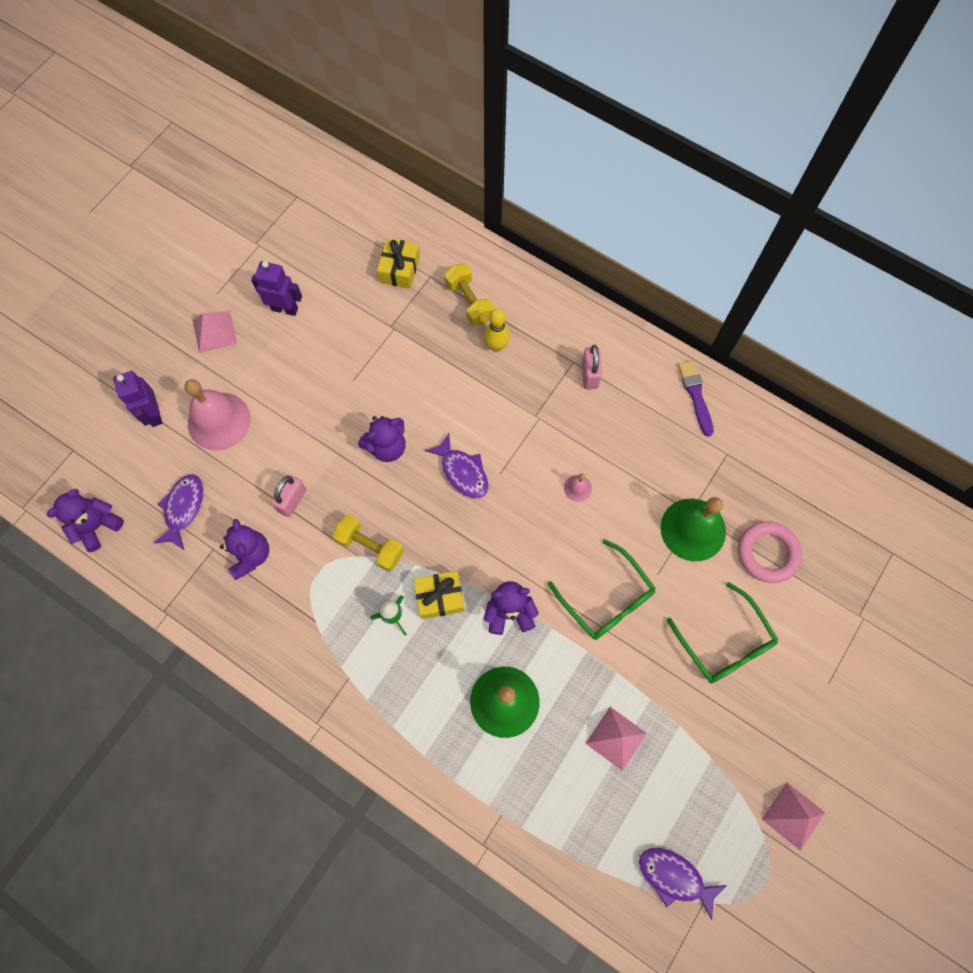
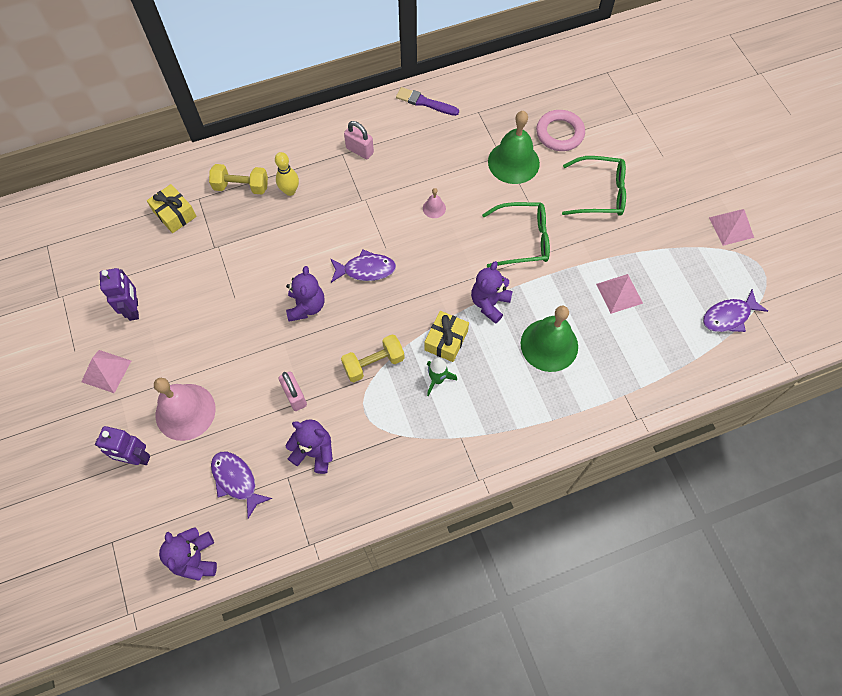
camera: 55 degrees left, 5 degrees down
(285, 309) = (134, 309): purple robot -> purple robot turned 120 degrees clockwise

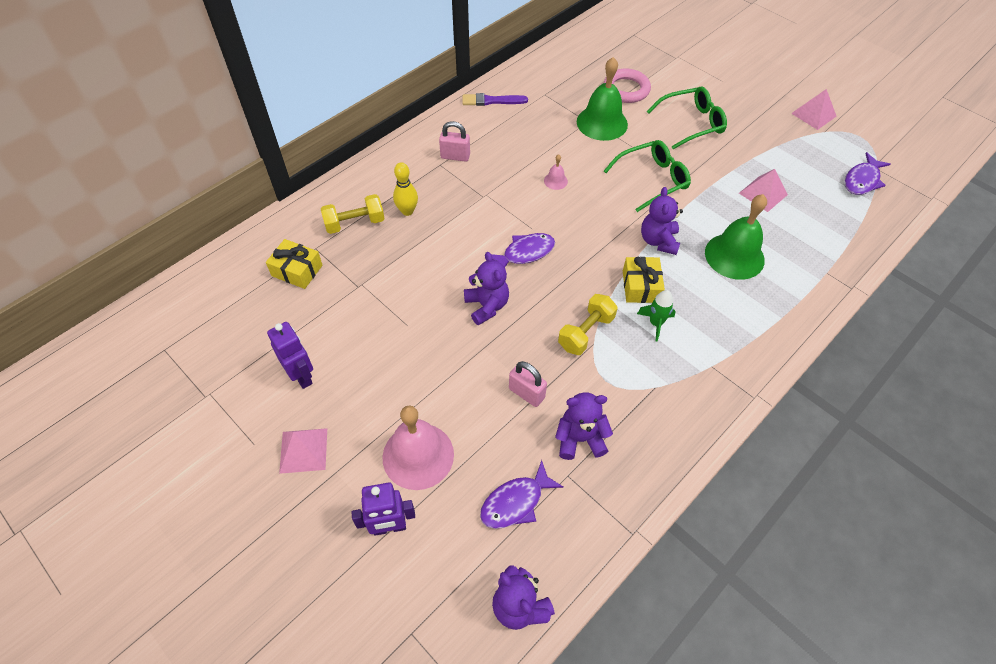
camera: 25 degrees left, 10 degrees down
(236, 480) = (516, 502): purple fish -> purple fish turned 60 degrees counterclockwise

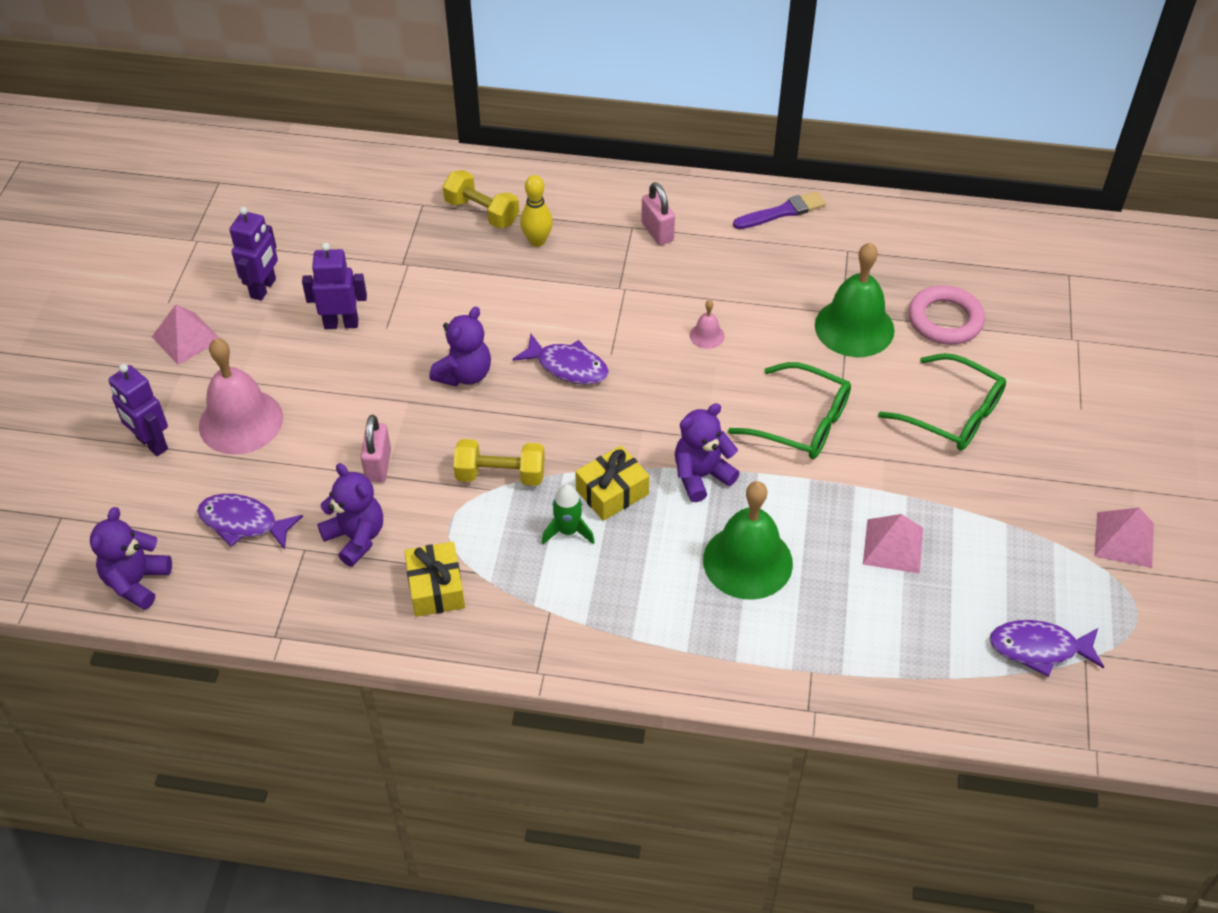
camera: 55 degrees right, 5 degrees down
(297, 270) = (383, 209): yellow gift -> yellow gift (436, 588)
(380, 348) = (341, 323): none -> purple robot
(491, 101) = (782, 212): purple brush -> purple brush turned 105 degrees clockwise

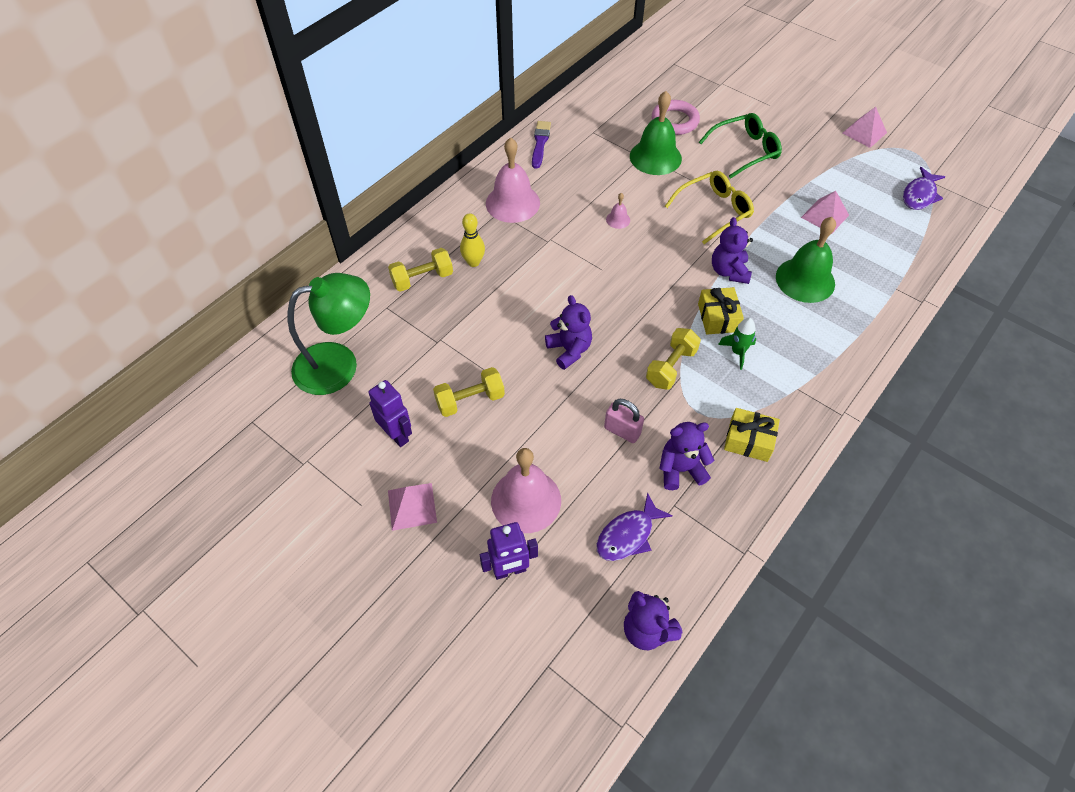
camera: 60 degrees left, 5 degrees up
(324, 206) = (339, 364): none -> green lamp
(341, 323) = (470, 400): purple robot -> yellow dumbbell
(568, 366) = (599, 294): purple fish -> none
(657, 232) = (512, 203): pink padlock -> pink bell
(800, 422) = (713, 211): green glasses -> yellow glasses

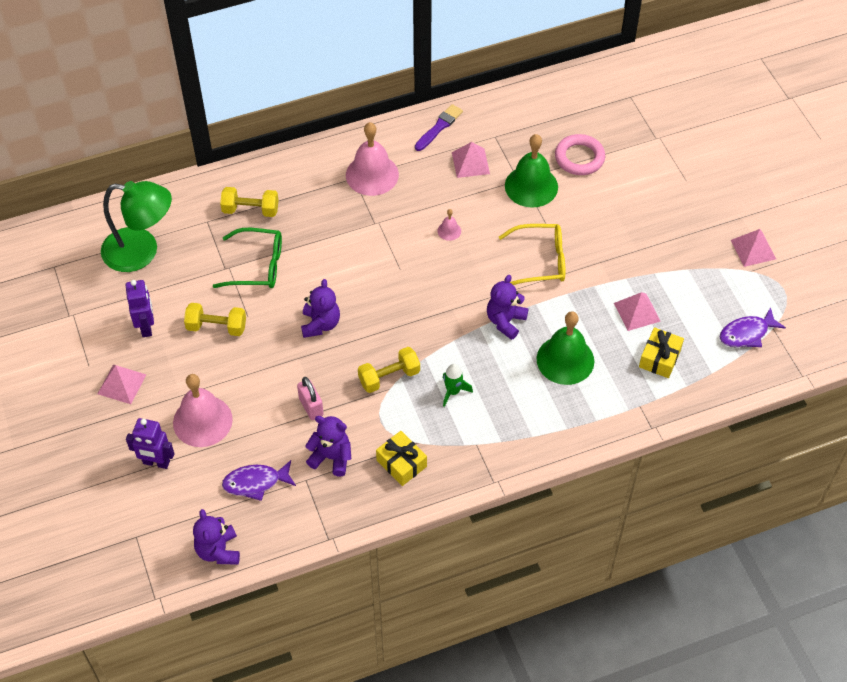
camera: 30 degrees right, 0 degrees up
(473, 262) = (301, 214): yellow bowling pin -> none
(590, 159) = (470, 163): none -> pink pyramid
(718, 317) = (461, 356): yellow gift -> yellow gift (660, 358)
(744, 151) = (619, 216): green glasses -> green glasses (257, 266)

